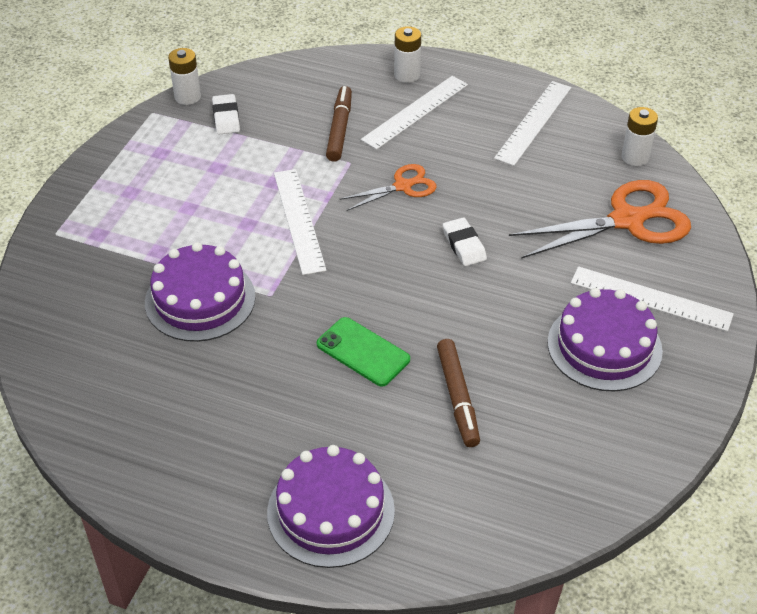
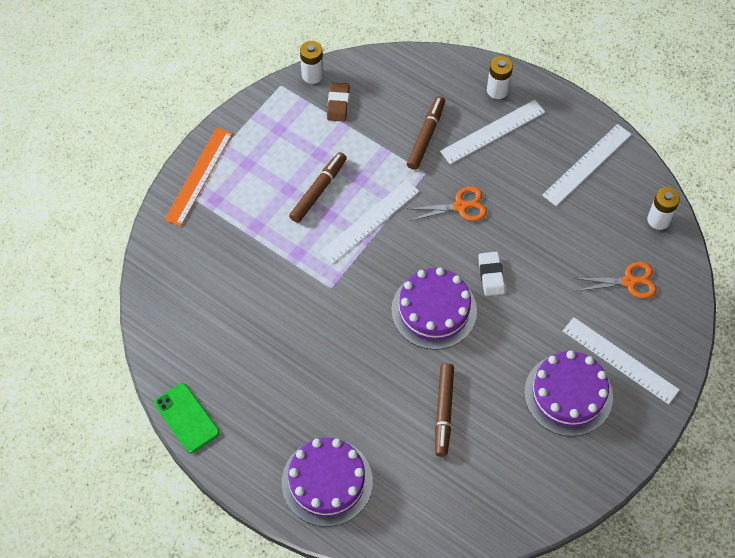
camera: 15 degrees right, 15 degrees up
(72, 215) = (199, 176): none -> orange ruler
(200, 299) = (277, 279): purple cake -> purple cake (434, 310)
(226, 118) = (338, 104): white eraser -> brown eraser
(226, 202) = (318, 190): none -> brown marker
(299, 220) = (370, 221): white ruler -> white ruler turned 45 degrees clockwise
(363, 352) = (385, 355): green phone -> green phone (186, 418)
(628, 220) = (629, 281): orange scissors -> orange scissors, size x0.55

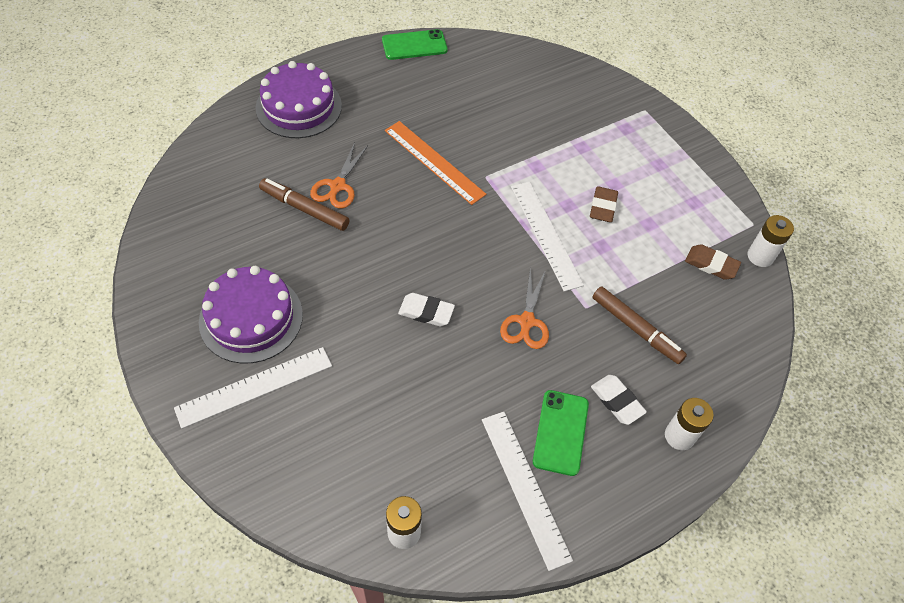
camera: 110 degrees right, 5 degrees down
(199, 176) = (658, 125): orange ruler -> orange ruler (434, 162)
(318, 190) = (603, 207): brown marker -> brown eraser
(434, 310) = (414, 245): purple cake -> none
(493, 132) = (617, 401): white ruler -> white eraser
(536, 157) = (560, 432): none -> green phone
(629, 281) = (340, 449): orange scissors -> orange scissors (337, 186)

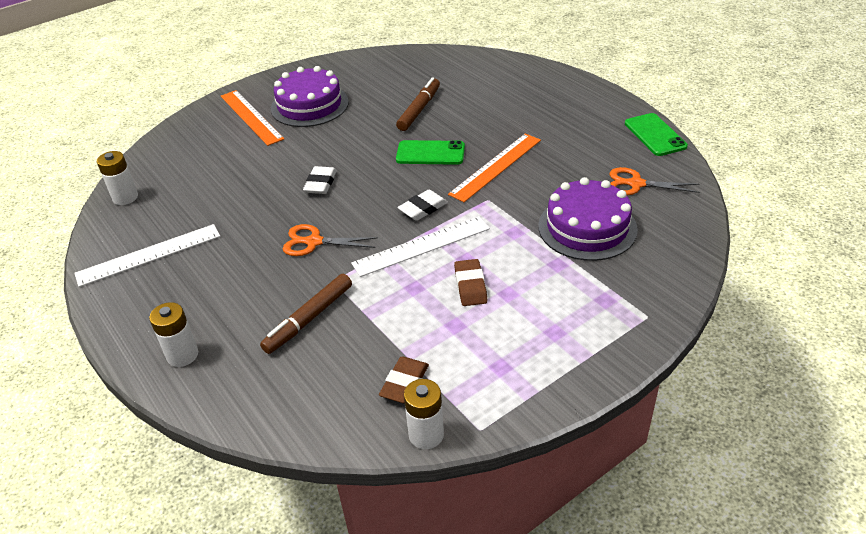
camera: 90 degrees right, 15 degrees down
(254, 386) = (251, 117): white ruler -> orange ruler
(299, 107) = (535, 88): purple cake -> purple cake (587, 227)
(337, 186) = (448, 121): orange scissors -> orange scissors (635, 184)
(560, 432) = (196, 272): green phone -> green phone (430, 153)
(603, 207) = (470, 286): brown eraser -> brown eraser turned 75 degrees clockwise
(617, 401) = (225, 307): white eraser -> white eraser (423, 208)

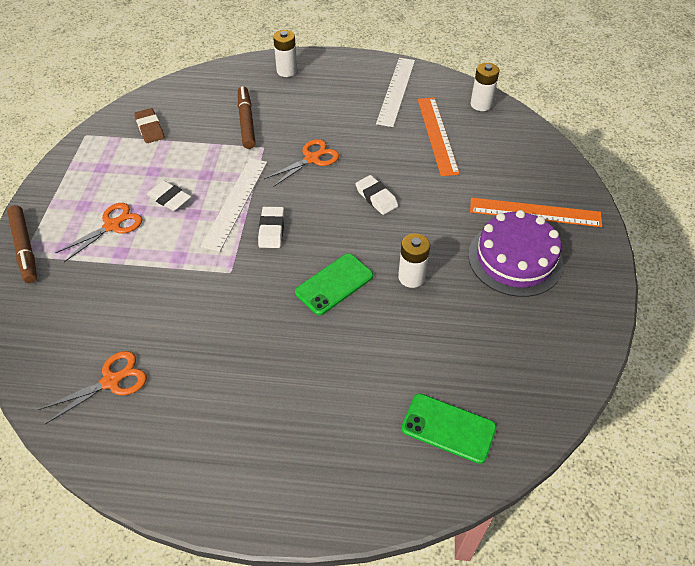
camera: 130 degrees right, 10 degrees up
(419, 109) = (415, 328): brown marker -> brown marker (25, 248)
(426, 435) = (112, 117): white battery -> white battery (411, 277)
(470, 286) = (169, 198): brown eraser -> white eraser
(496, 166) = (260, 310): orange ruler -> orange ruler (437, 135)
(544, 293) = (112, 225): none -> orange scissors
(587, 227) = (122, 300): purple cake -> none
(655, 135) = (137, 477): green phone -> green phone (448, 428)

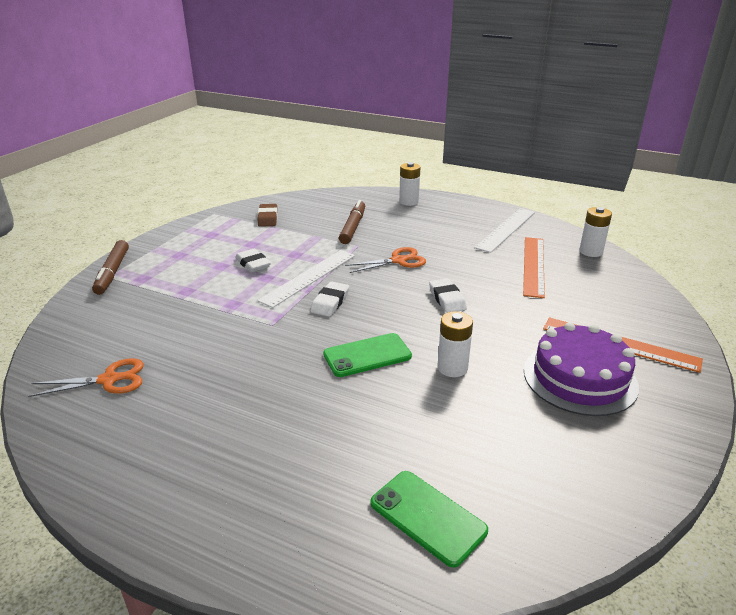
camera: 20 degrees right, 20 degrees down
(112, 225) = (193, 272): orange scissors -> none

